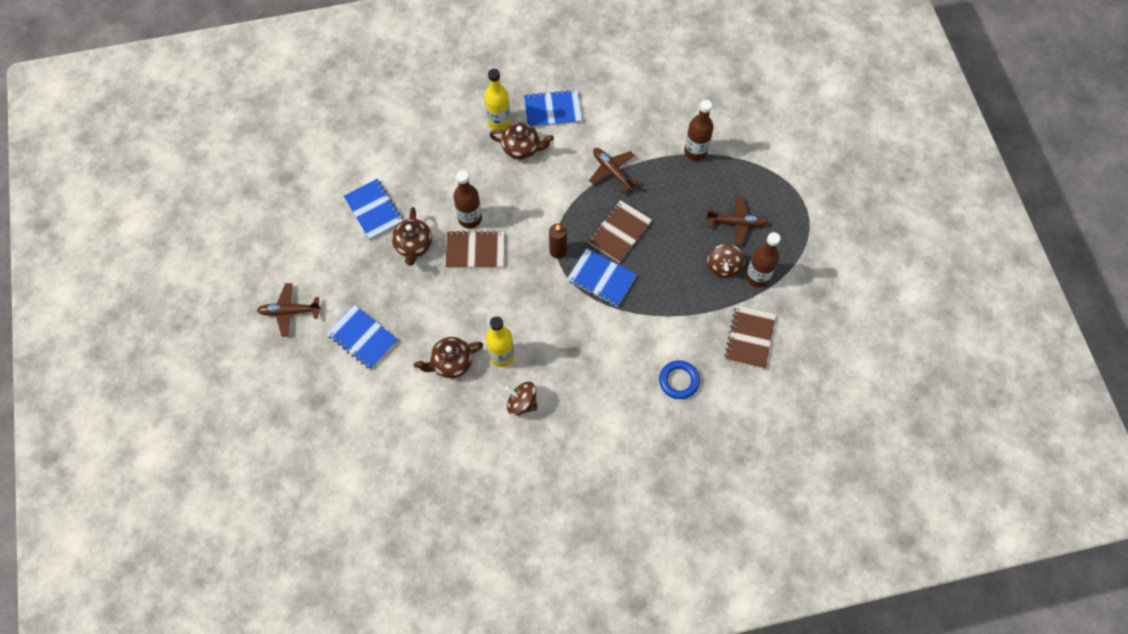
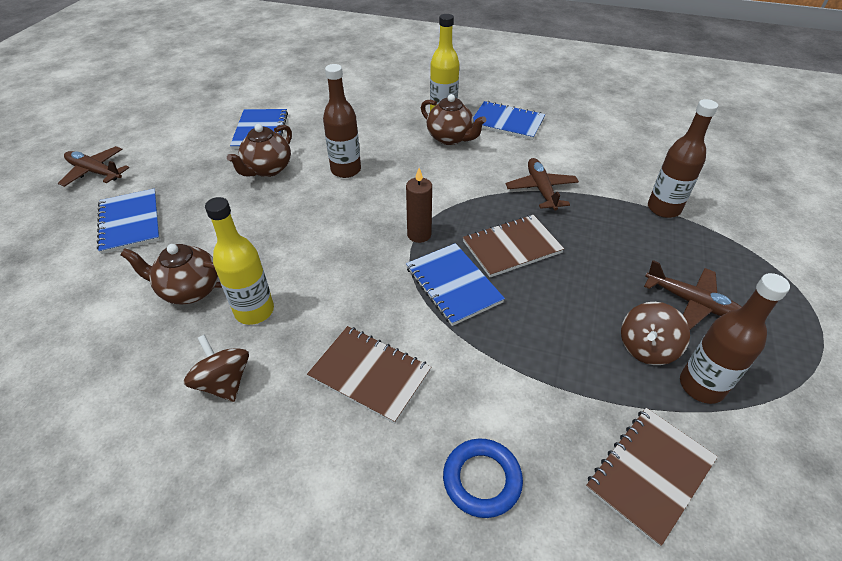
camera: 30 degrees right, 20 degrees down
(475, 251) = (325, 198): brown notebook -> brown notebook (370, 374)

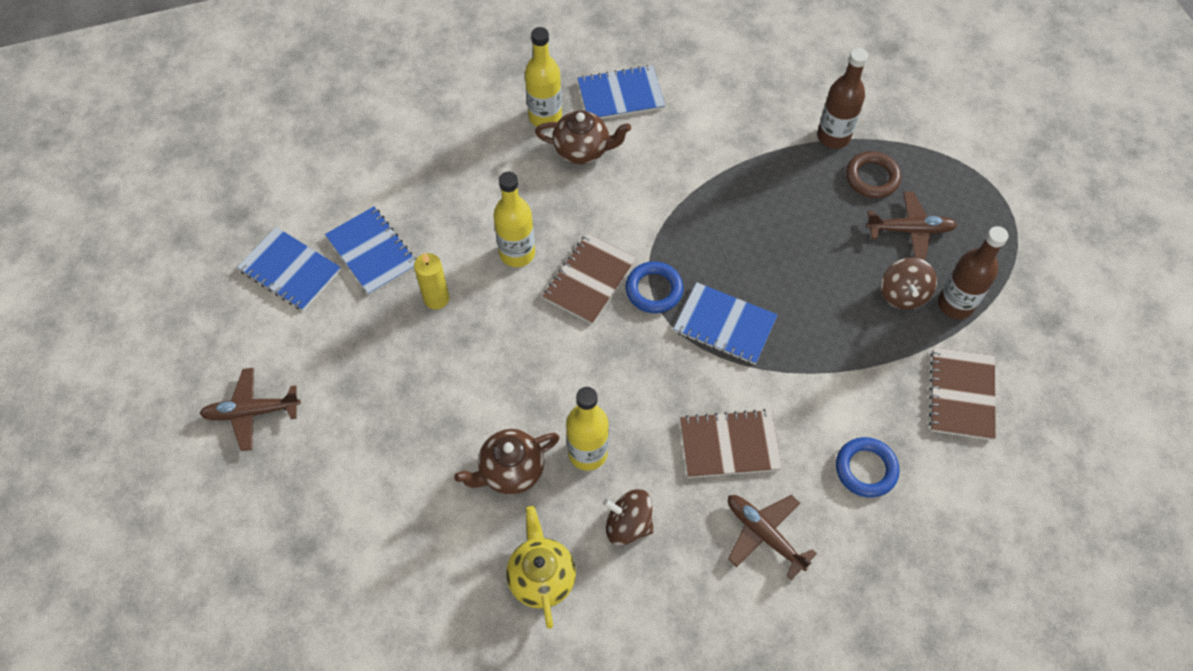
camera: 35 degrees left, 15 degrees up
(119, 377) = (541, 577): none -> yellow teapot
(130, 222) = (369, 443): blue notebook -> blue notebook (290, 270)
(267, 169) = (436, 298): brown teapot -> yellow candle
(346, 170) = (517, 253): brown bottle -> yellow bottle
(419, 235) = (654, 290): brown candle -> blue ring
(512, 247) = (741, 256): brown notebook -> brown notebook (589, 280)
(541, 189) = (718, 172): brown plane -> brown plane (764, 534)
(680, 249) = (872, 178): none -> brown ring

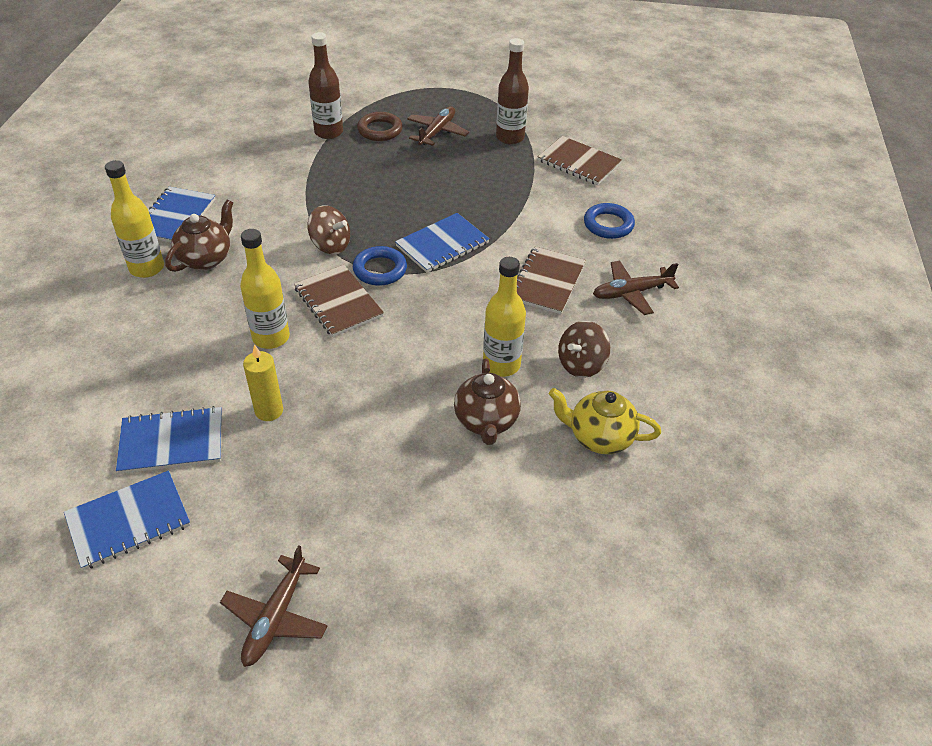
camera: 65 degrees left, 15 degrees down
(903, 294) = (484, 155): brown spinning top -> brown spinning top (330, 245)

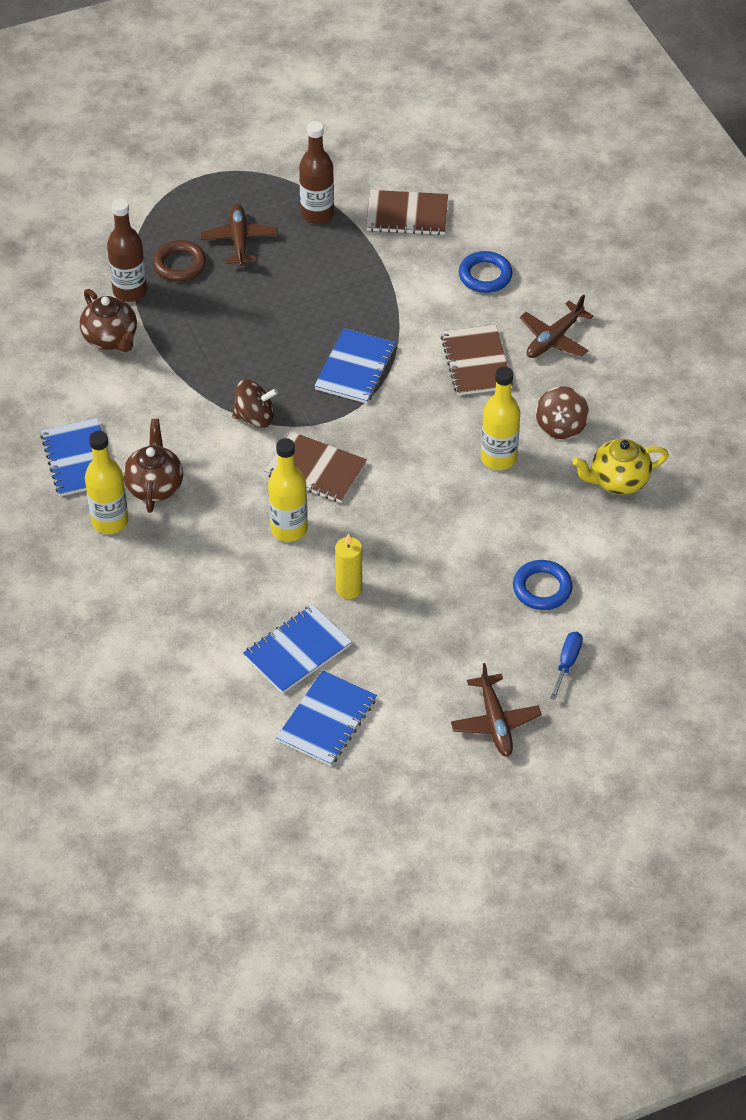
camera: 30 degrees left, 5 degrees up
(380, 270) = (322, 420): blue ring -> blue ring (542, 588)
(402, 595) = (567, 663): none -> blue screwdriver
(486, 421) = (524, 511): brown teapot -> brown teapot (111, 339)

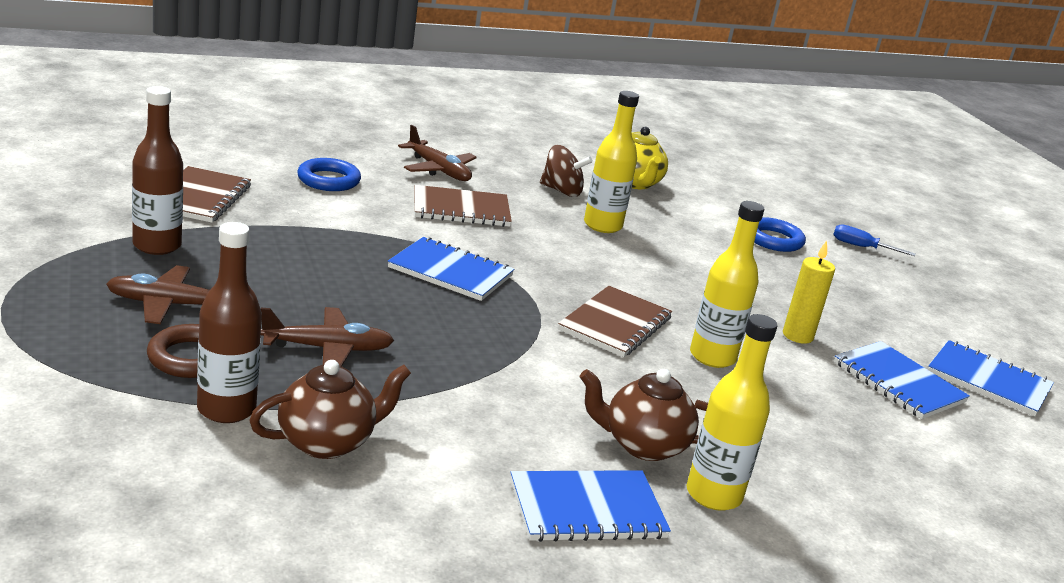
camera: 90 degrees left, 25 degrees down
(255, 417) = (521, 349): brown spinning top -> none
(495, 722) = (946, 292): brown plane -> brown plane (327, 349)

